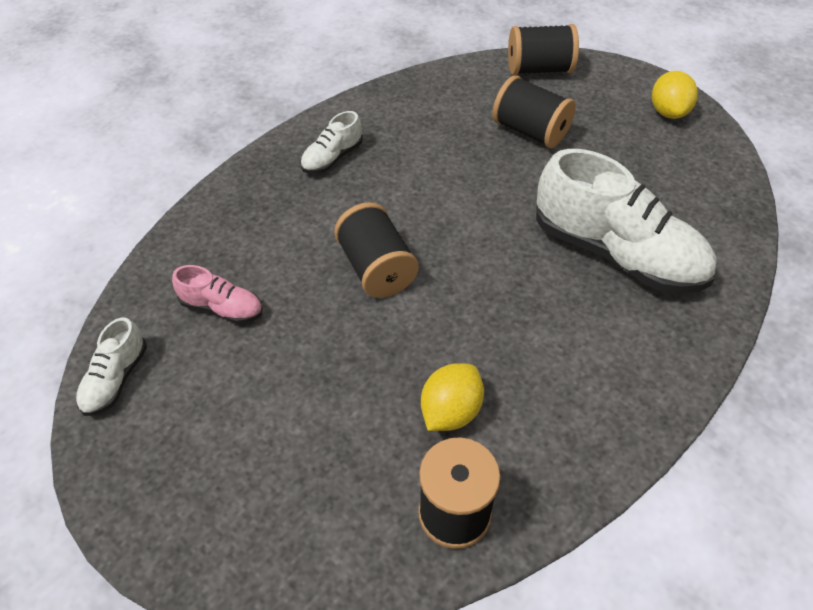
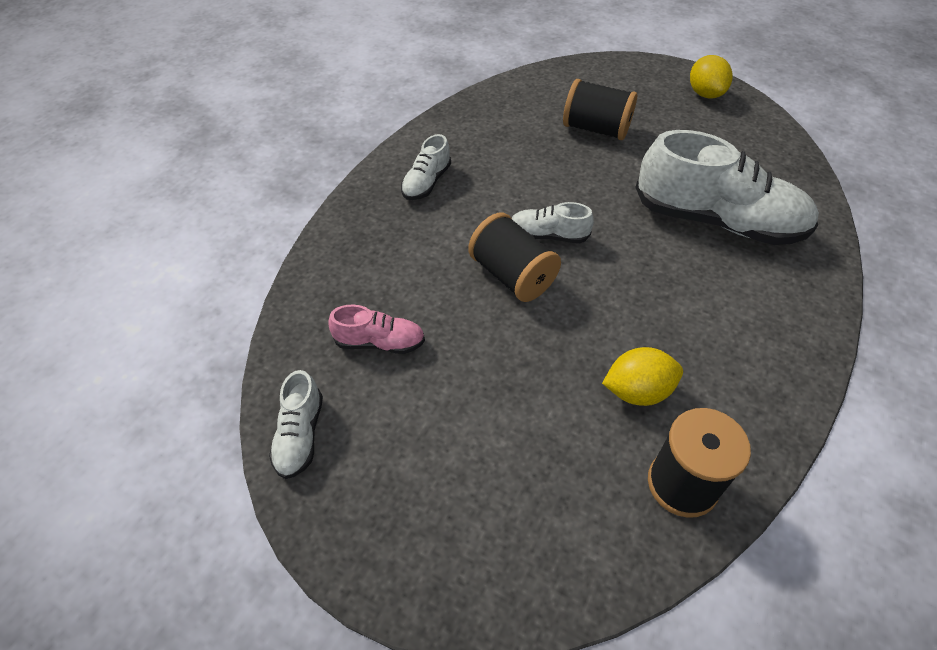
camera: 15 degrees left, 0 degrees up
(430, 235) = (548, 235): none -> white shoe
(450, 411) = (637, 391): yellow lemon -> yellow lemon turned 60 degrees clockwise
(539, 69) = (579, 74): black spool -> none

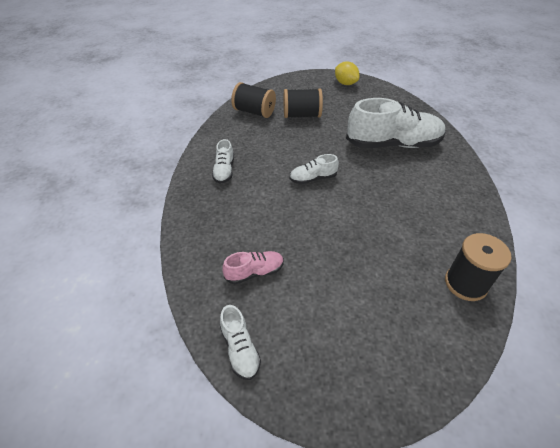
camera: 25 degrees left, 5 degrees down
(512, 275) = (307, 206): black spool -> black spool (254, 112)
(637, 391) = (412, 244): yellow lemon -> none

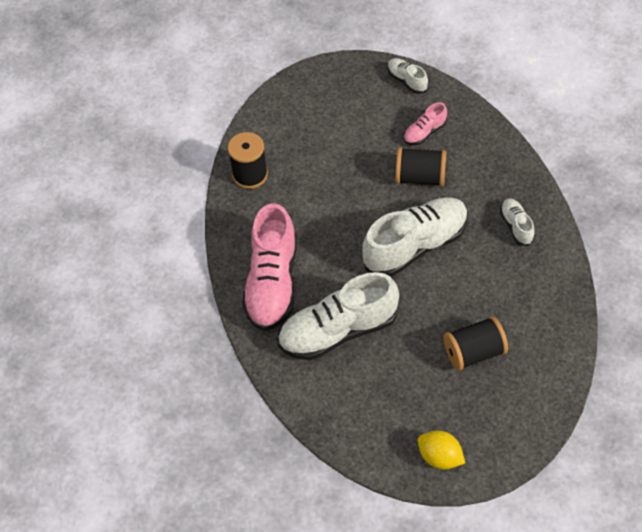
camera: 165 degrees right, 10 degrees up
(254, 112) = (542, 338): black spool -> black spool (420, 177)
(313, 178) = (415, 245): white shoe -> white shoe, size x2.15
(443, 183) = (272, 283): none -> pink shoe

